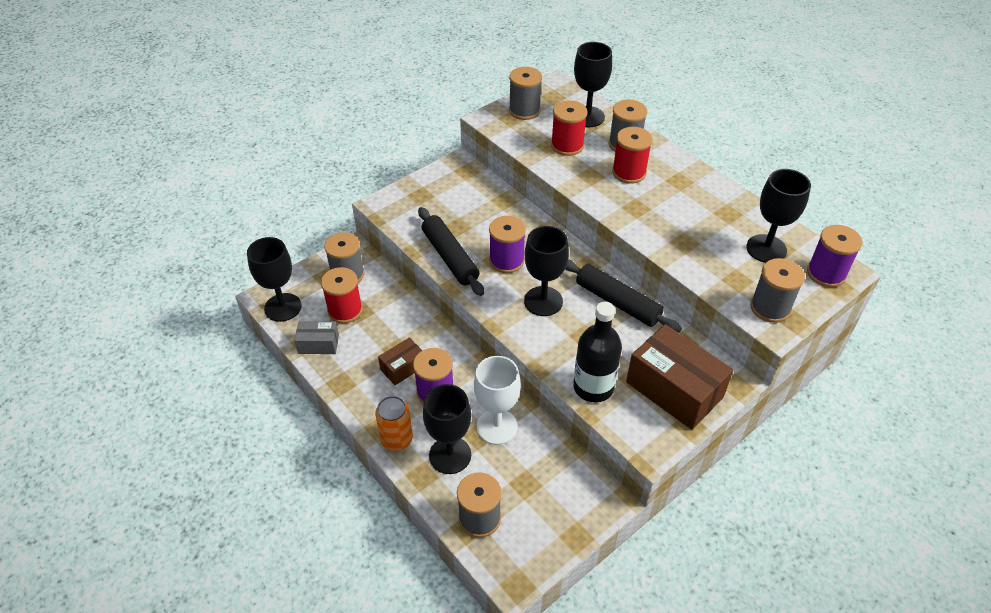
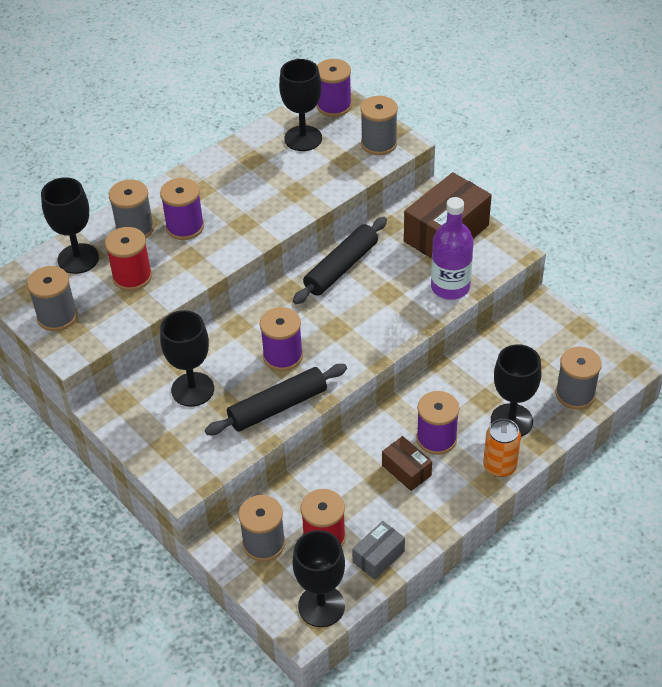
camera: 90 degrees left, 0 degrees up
(318, 344) = (378, 557): grey box -> grey box turned 45 degrees clockwise
(497, 427) = (473, 386): white goblet -> none
(543, 301) = (342, 324): black goblet -> black goblet (192, 389)
(593, 387) = (450, 287): black bottle -> purple bottle
(629, 172) = (185, 227): red spool -> purple spool

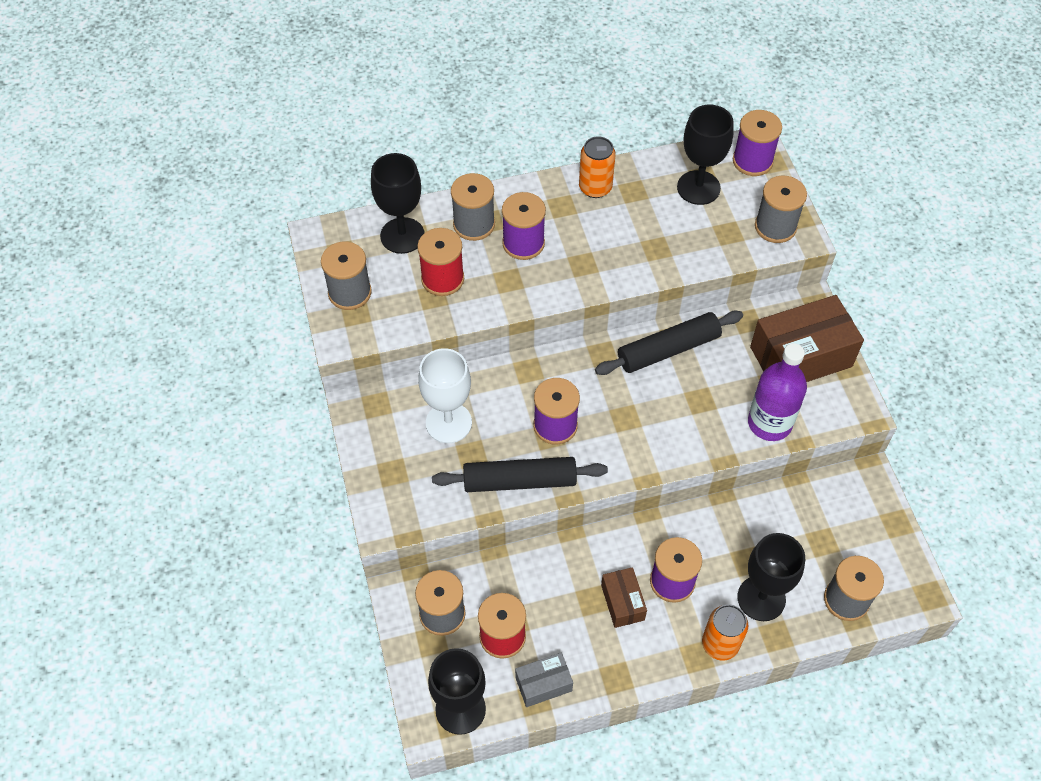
camera: 25 degrees right, 10 degrees up
(192, 389) = (448, 423): black goblet -> white goblet
(220, 167) = (595, 187): none -> orange can

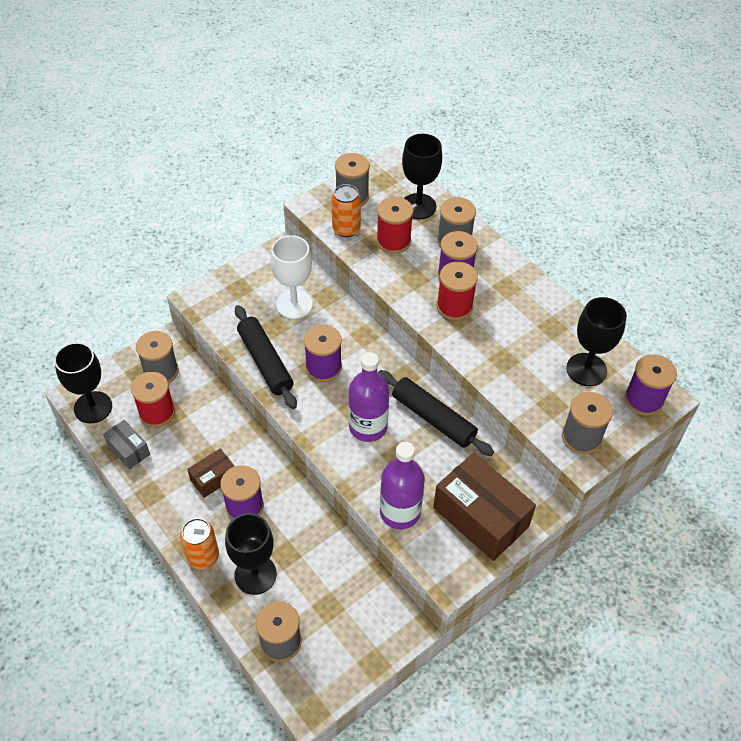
camera: 65 degrees right, 5 degrees down
(566, 261) = (454, 306): none -> red spool
(595, 187) = (539, 301): orange can -> orange can (346, 229)
(653, 412) = (368, 427): none -> purple bottle

